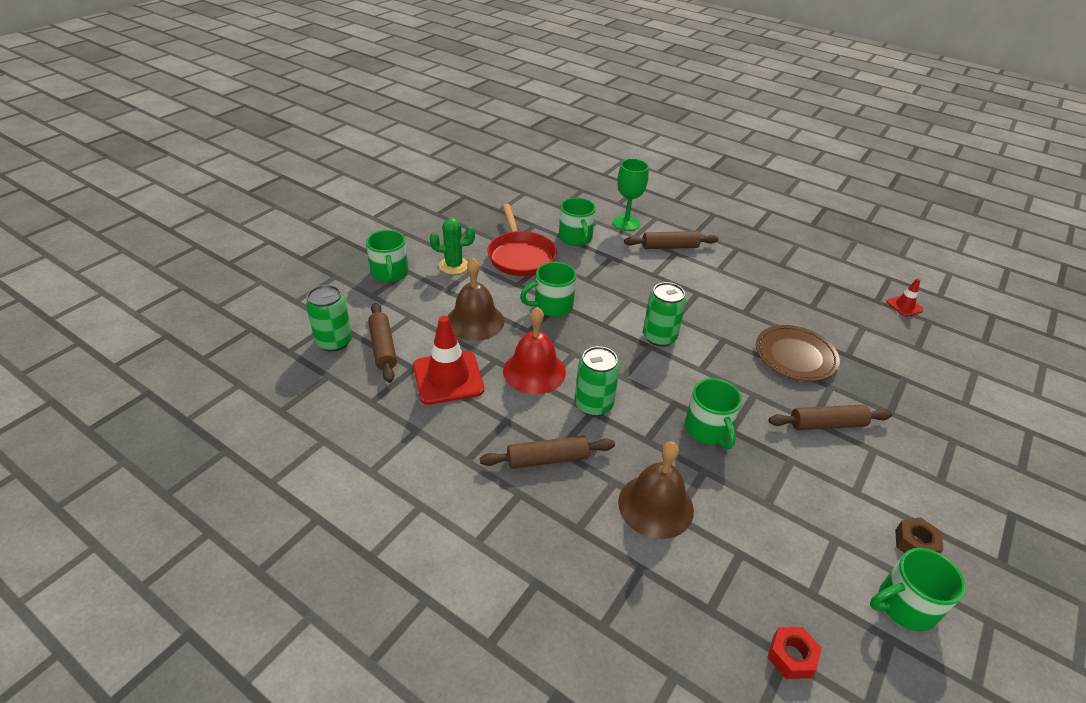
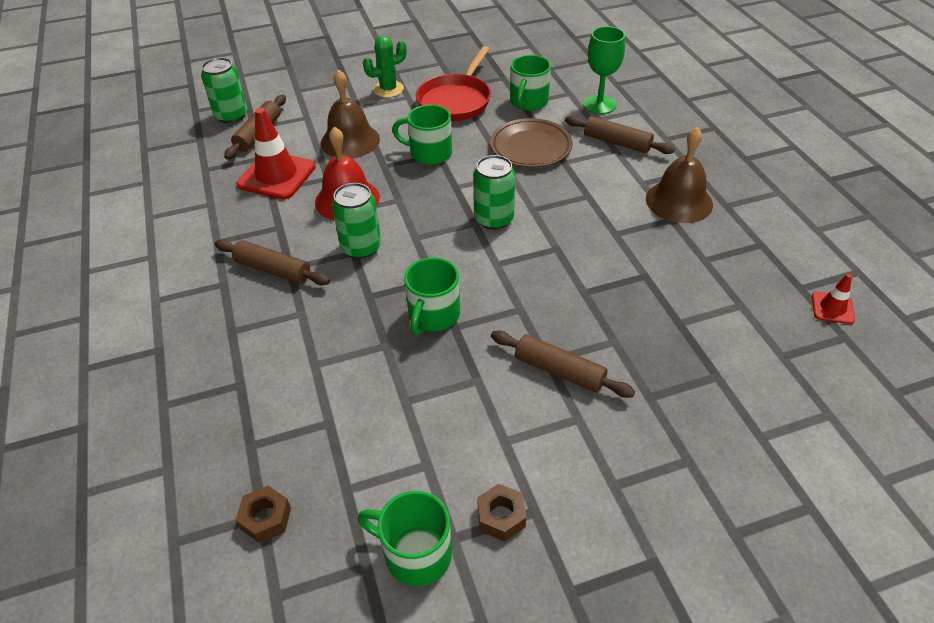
camera: 40 degrees right, 5 degrees up
(390, 273) = (330, 78): green mug -> none
(454, 266) = (388, 89): green cactus -> green cactus turned 60 degrees counterclockwise
(655, 505) = (309, 348): brown bell -> brown bell (679, 201)
(791, 656) = (266, 518): red nut -> brown nut
(795, 356) = (613, 296): brown plate -> brown plate (531, 147)

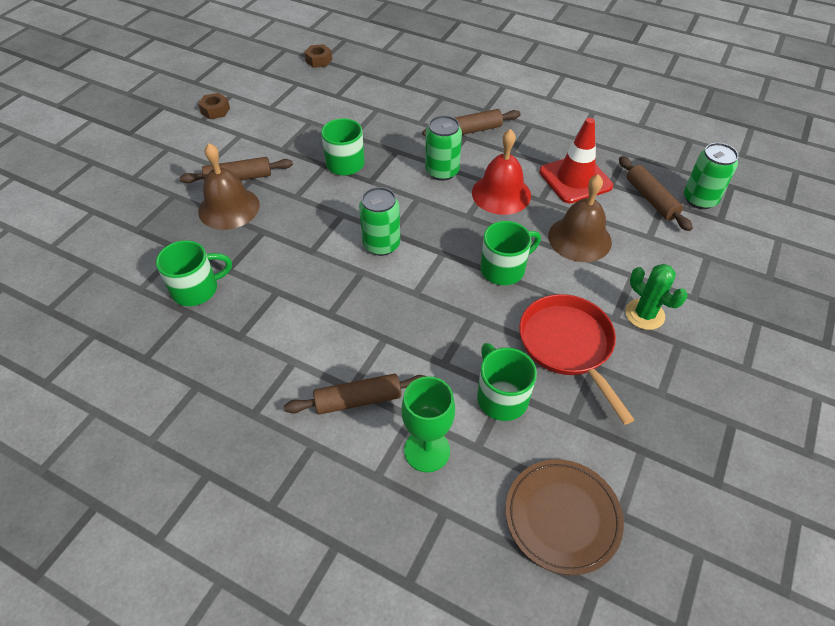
camera: 135 degrees right, 5 degrees up
(388, 89) = (644, 314): green cactus -> green cactus turned 60 degrees counterclockwise
(415, 553) = (242, 83): green mug -> green mug (197, 289)
(531, 147) = (431, 335): brown plate -> brown plate (562, 517)
(679, 201) = (245, 361): brown bell -> brown bell (229, 208)
(832, 308) = (62, 329): red traffic cone -> none

